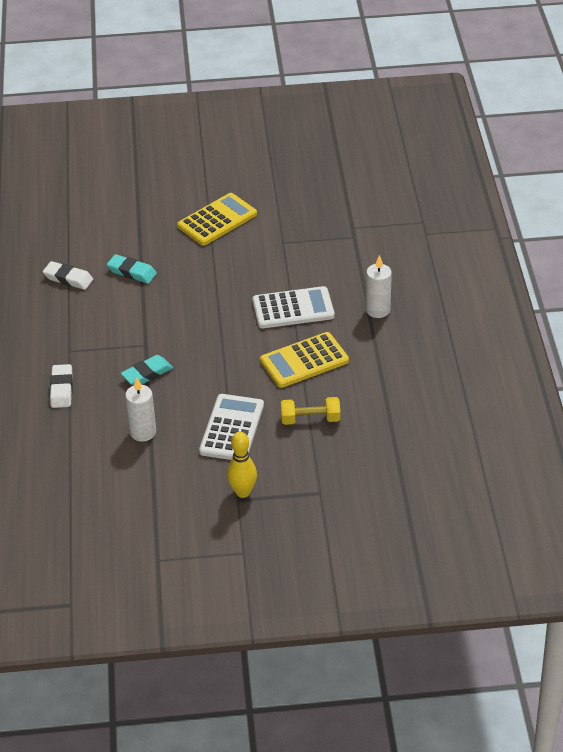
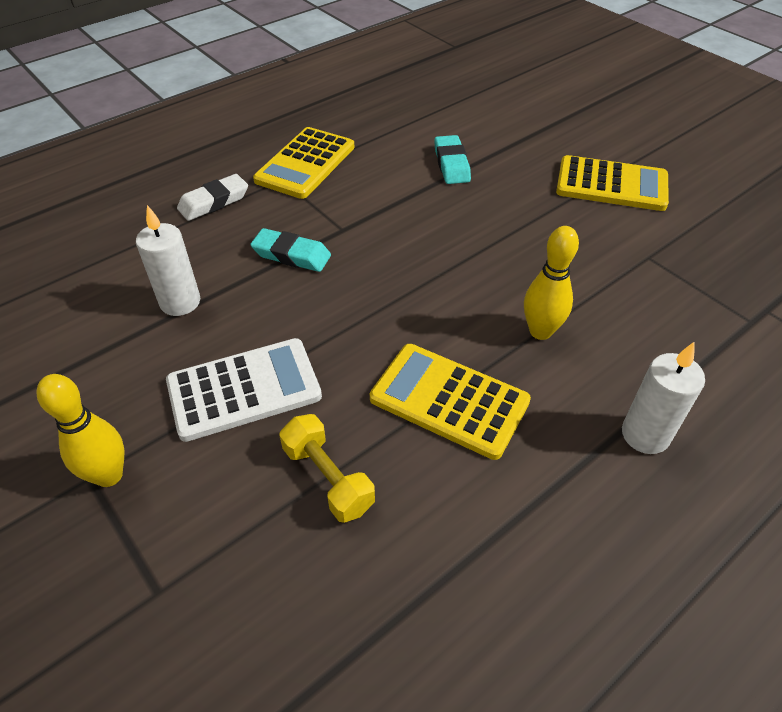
camera: 55 degrees right, 5 degrees up
(63, 334) = (305, 164): none -> yellow calculator
(68, 278) = (394, 129): white eraser -> none
(293, 309) = (540, 331): white calculator -> yellow bowling pin

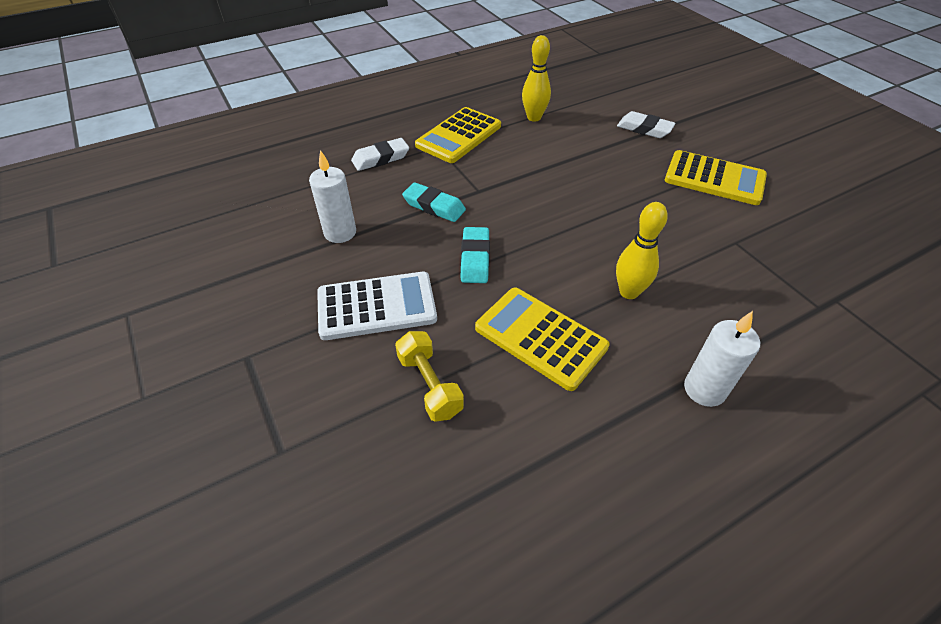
camera: 10 degrees right, 0 degrees up
(109, 475) = (261, 357): yellow bowling pin -> yellow bowling pin (534, 117)
(451, 164) = (579, 148): turquoise eraser -> turquoise eraser (475, 259)
(522, 133) = (644, 129): none -> white eraser

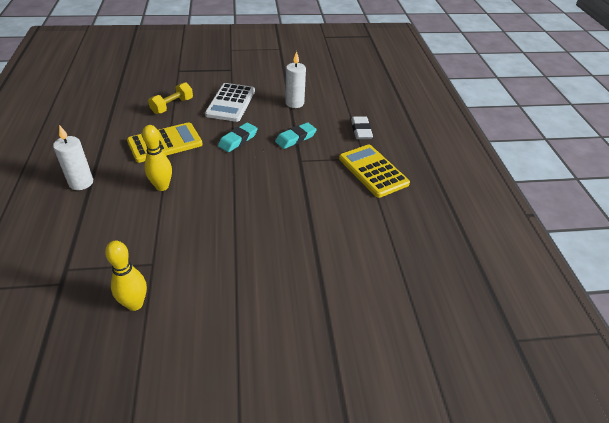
camera: 110 degrees right, 5 degrees down
(430, 385) = (172, 106): yellow dumbbell -> yellow dumbbell turned 45 degrees counterclockwise
(475, 259) = (238, 140): turquoise eraser -> turquoise eraser turned 75 degrees counterclockwise
(534, 117) = (383, 221): yellow bowling pin -> yellow bowling pin (135, 304)
(644, 129) = (329, 291): white eraser -> none
(714, 179) = (226, 299): yellow calculator -> none

